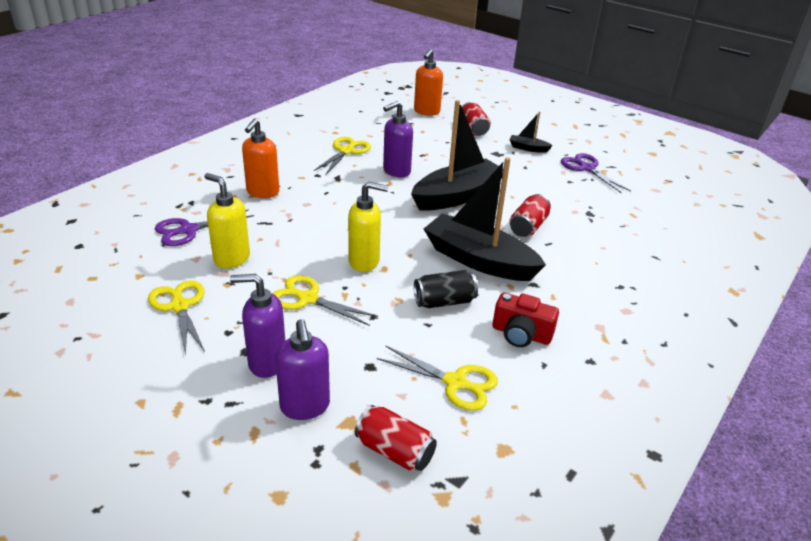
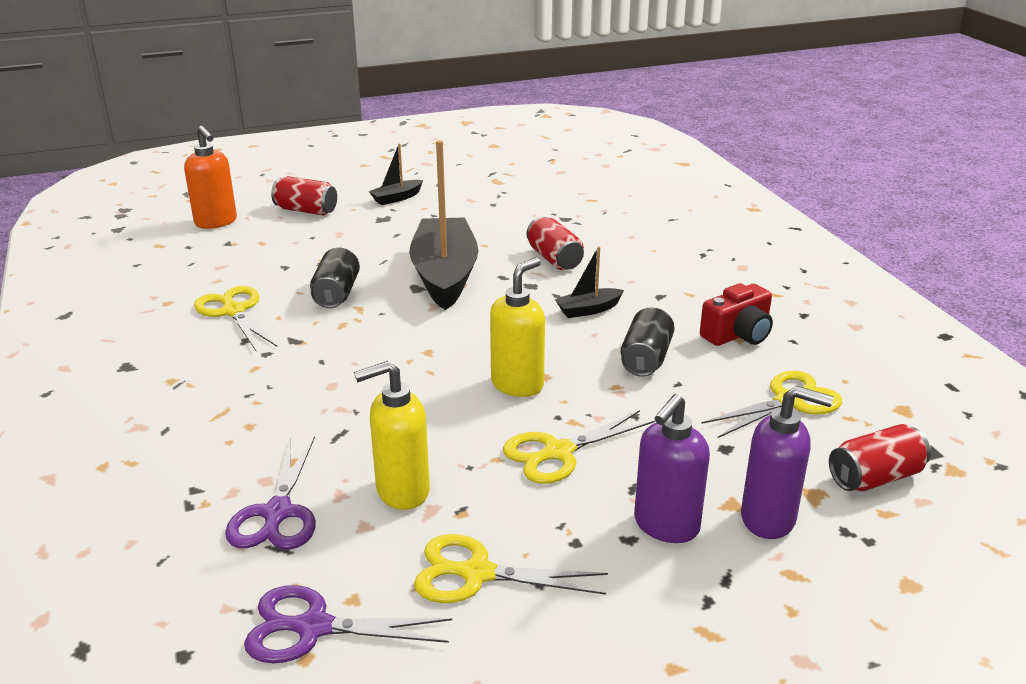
camera: 55 degrees left, 5 degrees down
(262, 192) = (253, 413): orange soap dispenser -> none
(396, 171) = (336, 293): purple soap dispenser -> black can
(479, 260) = (588, 310): black boat -> black boat, size x0.44
(586, 168) = (480, 186): purple scissors -> purple scissors (313, 627)

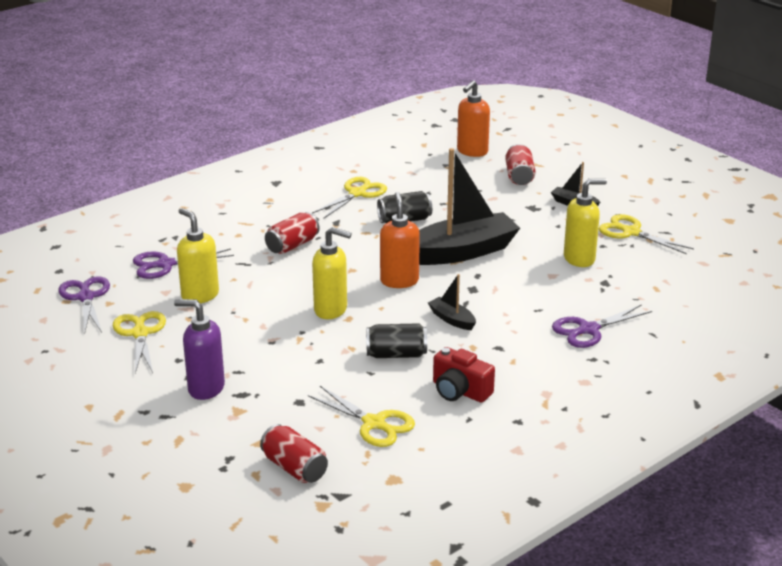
camera: 70 degrees right, 0 degrees up
(480, 325) = (399, 281): none -> orange soap dispenser
(511, 219) = (579, 259): none -> yellow soap dispenser
(554, 259) = (524, 291): red can -> red can (292, 245)
(558, 452) = (262, 339): yellow scissors -> yellow scissors (631, 232)
(649, 244) = (588, 330): none -> purple scissors
(769, 519) = (228, 426): purple soap dispenser -> none

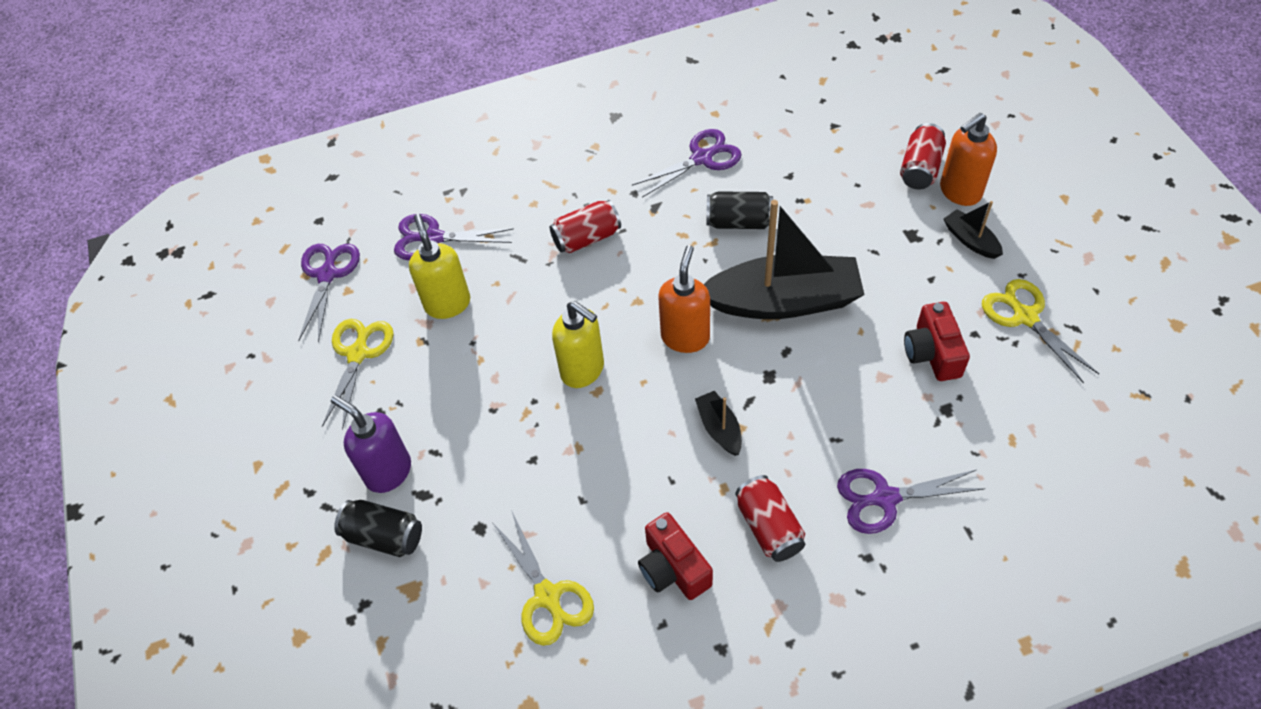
camera: 25 degrees right, 25 degrees up
(294, 468) = (426, 647): red can -> red can (769, 527)
(357, 193) = (702, 158): yellow scissors -> purple scissors
(396, 354) = (625, 475): black can -> black can (384, 536)
(472, 152) = (878, 107): orange soap dispenser -> orange soap dispenser (959, 192)
(579, 259) = (932, 353): yellow soap dispenser -> red camera

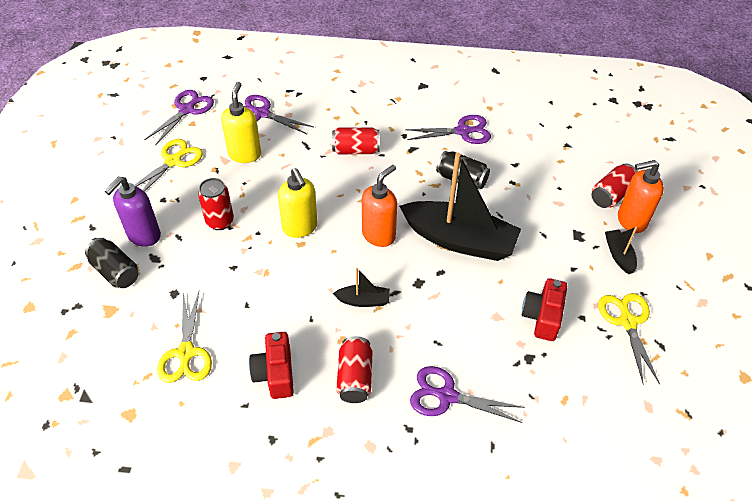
camera: 20 degrees right, 5 degrees down
(388, 472) = (144, 236): purple soap dispenser -> purple soap dispenser turned 120 degrees counterclockwise
(475, 408) = (220, 221): none -> red can
(719, 428) = (363, 301): black boat -> black boat turned 90 degrees clockwise

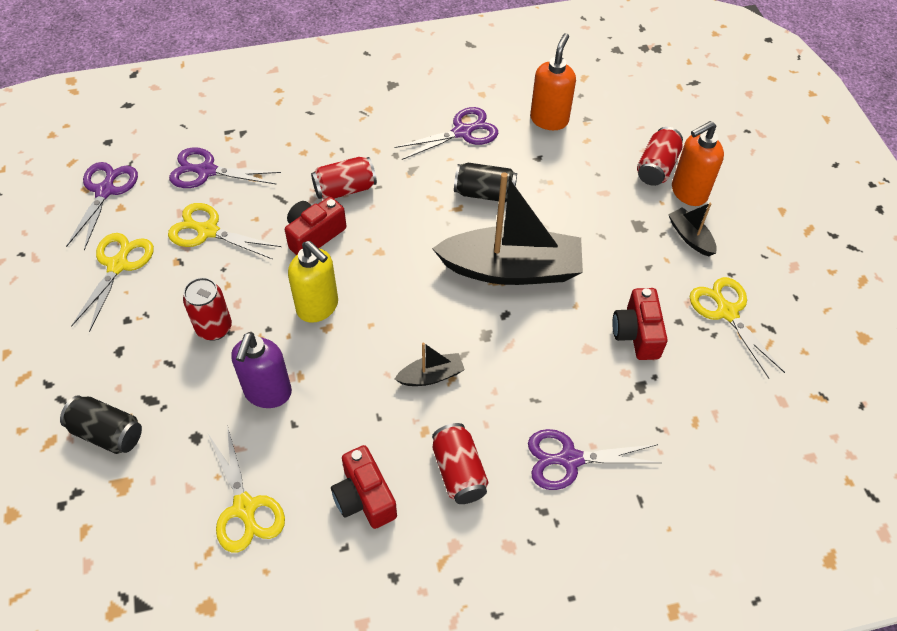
camera: 20 degrees left, 5 degrees up
(144, 236) = (123, 375): purple soap dispenser -> purple soap dispenser (268, 393)
(245, 154) = (208, 231): yellow soap dispenser -> yellow scissors
(319, 176) = (314, 235): none -> red camera
(379, 235) = (416, 289): orange soap dispenser -> orange soap dispenser (549, 119)

